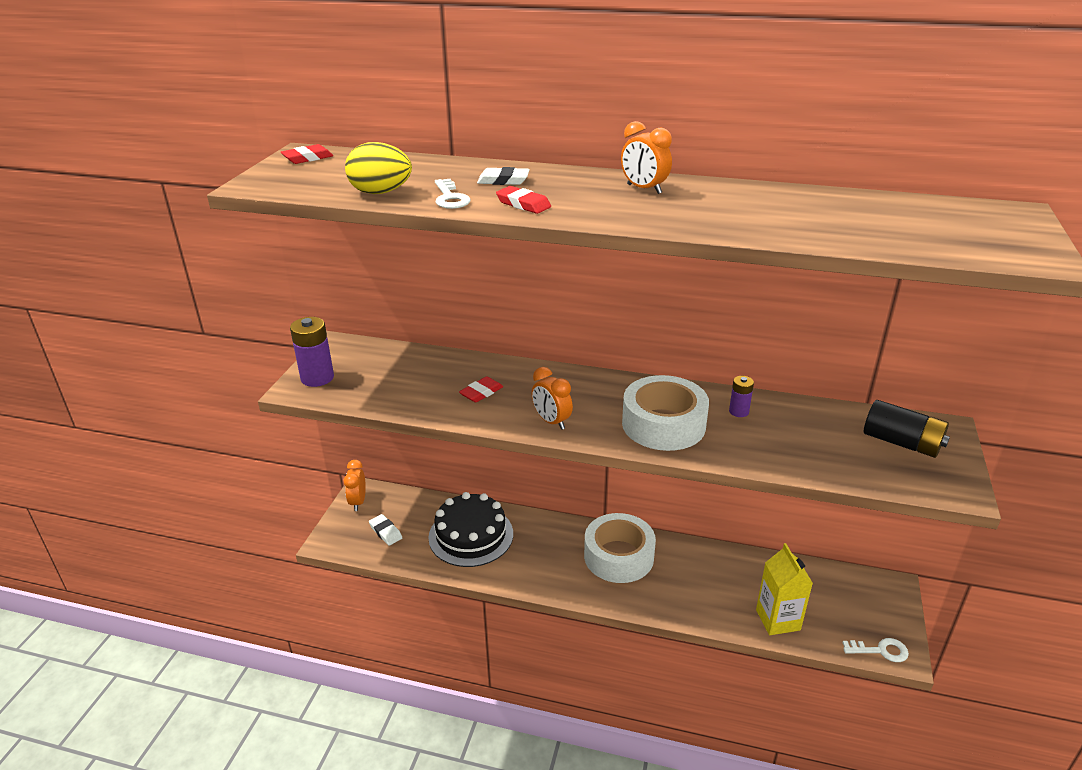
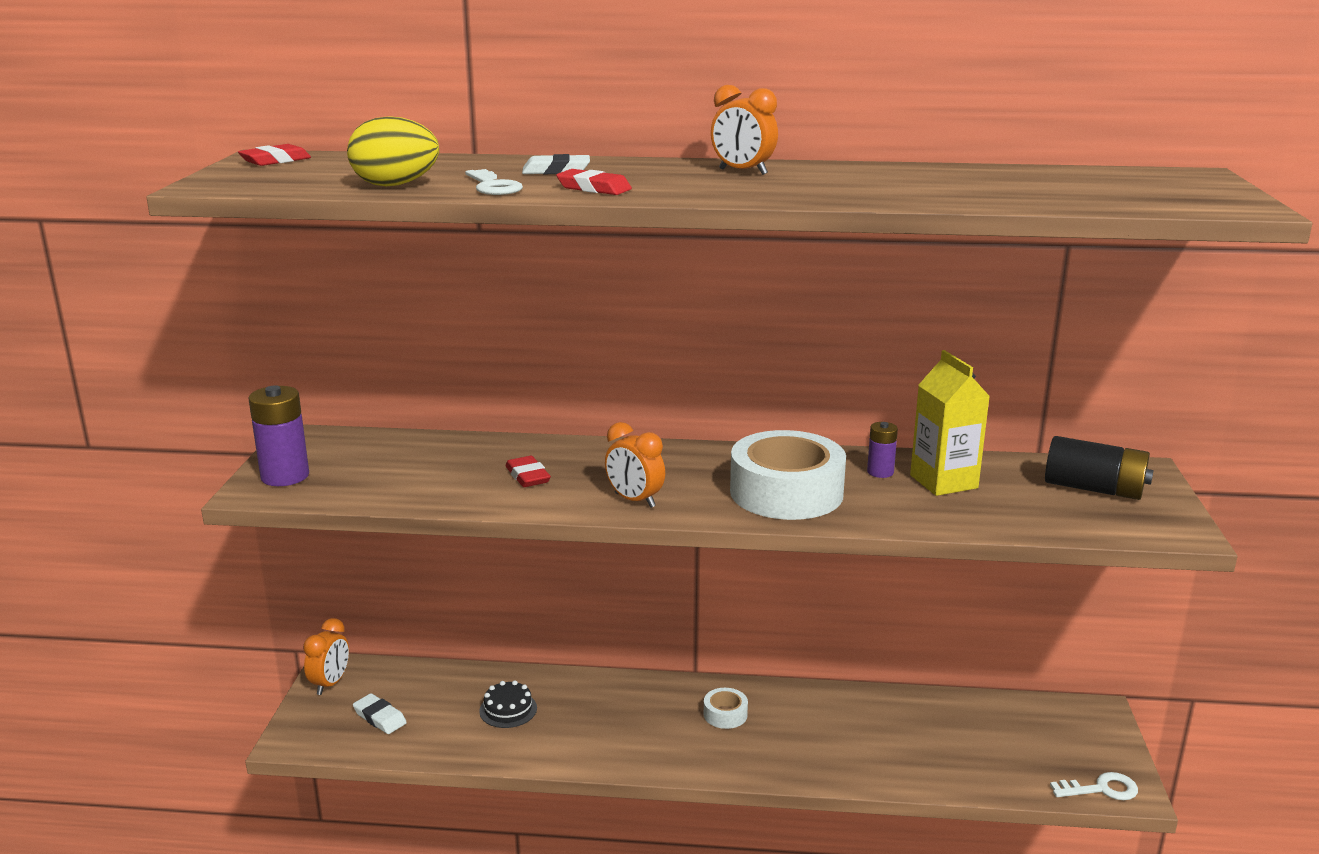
camera: 10 degrees left, 10 degrees down
(358, 502) = (330, 684): orange clock -> orange clock turned 150 degrees counterclockwise
(471, 535) = (508, 709): black cake -> black cake, size x0.46
(481, 392) = (528, 476): red eraser -> red eraser turned 60 degrees counterclockwise
(618, 556) = (725, 714): white tape -> white tape, size x0.44
(778, 620) = (959, 768): yellow carton -> yellow carton (943, 482)

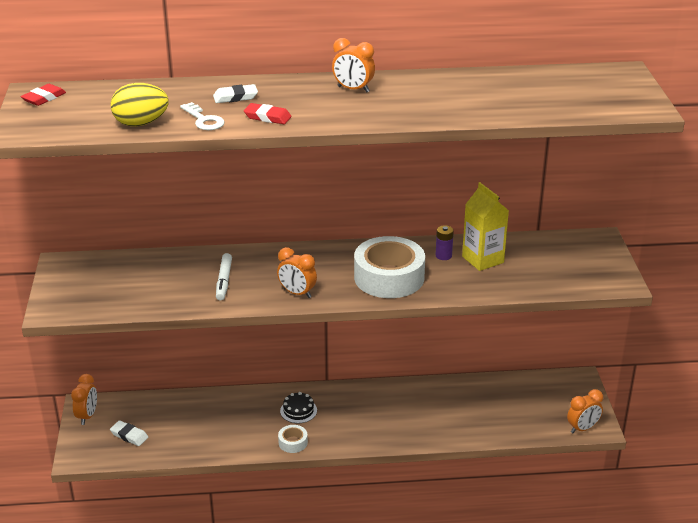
camera: 10 degrees left, 10 degrees up
(285, 476) = (65, 297): purple battery -> none
(508, 709) = (212, 420): black cake -> black cake (298, 410)
(528, 476) = (224, 281): red eraser -> white marker
(725, 714) = (352, 407): white tape -> white tape (293, 442)
(1094, 489) = (572, 256): black battery -> none
(1101, 789) = (582, 428): white key -> orange clock

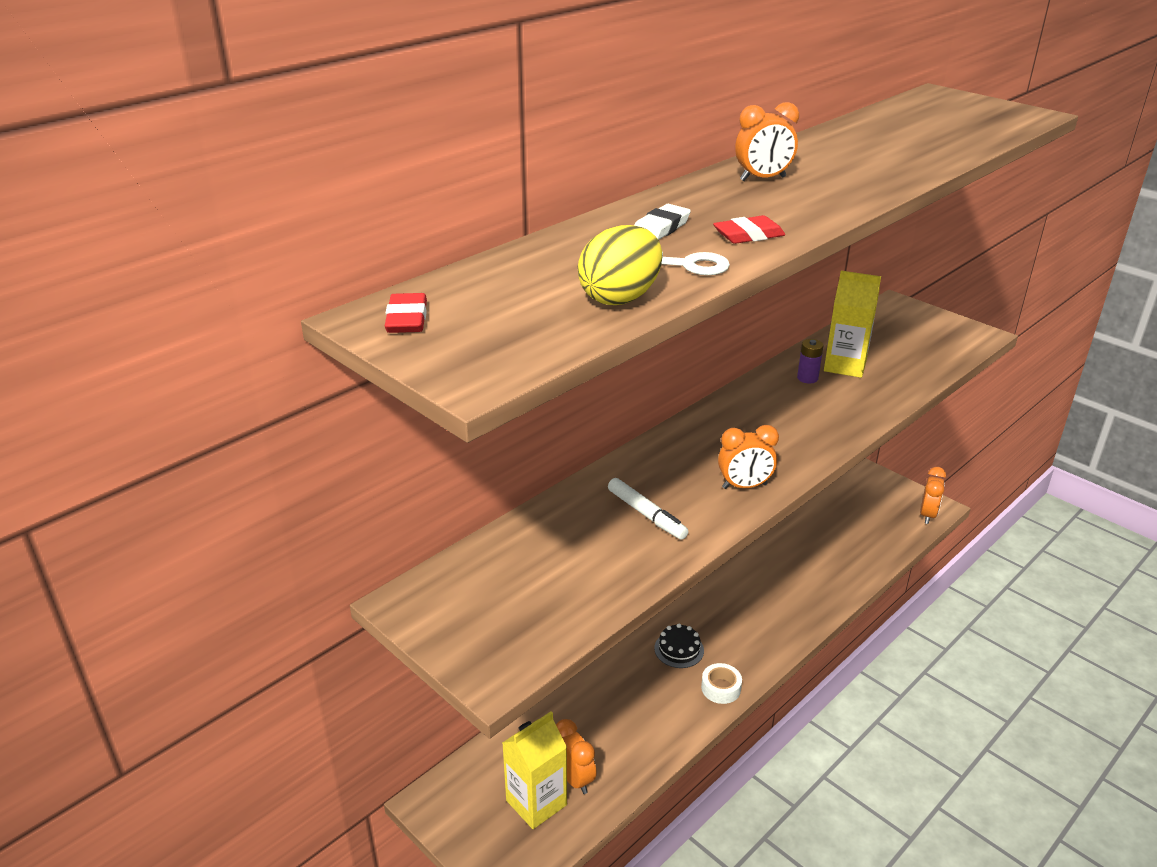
camera: 40 degrees left, 0 degrees up
(87, 416) = (451, 813): orange clock -> orange clock (574, 778)
(129, 435) = (536, 803): white eraser -> yellow carton
(389, 277) = (799, 423): white tape -> none

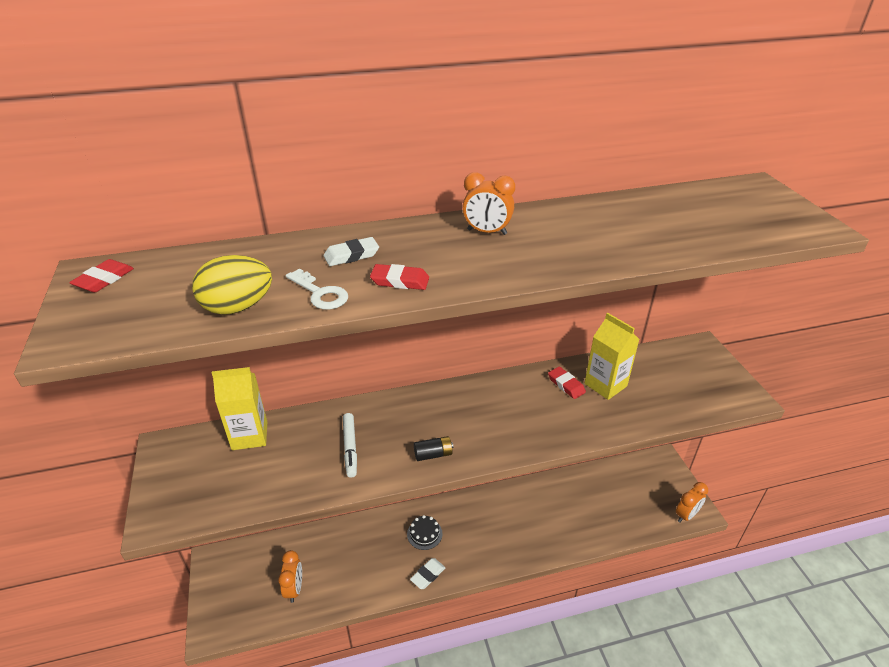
camera: 30 degrees right, 5 degrees up
(536, 803) = (262, 592): yellow carton -> yellow carton (249, 435)
(721, 688) = (428, 575): white tape -> white eraser
(744, 486) = (433, 454): orange clock -> black battery
(807, 378) = (566, 385): purple battery -> red eraser

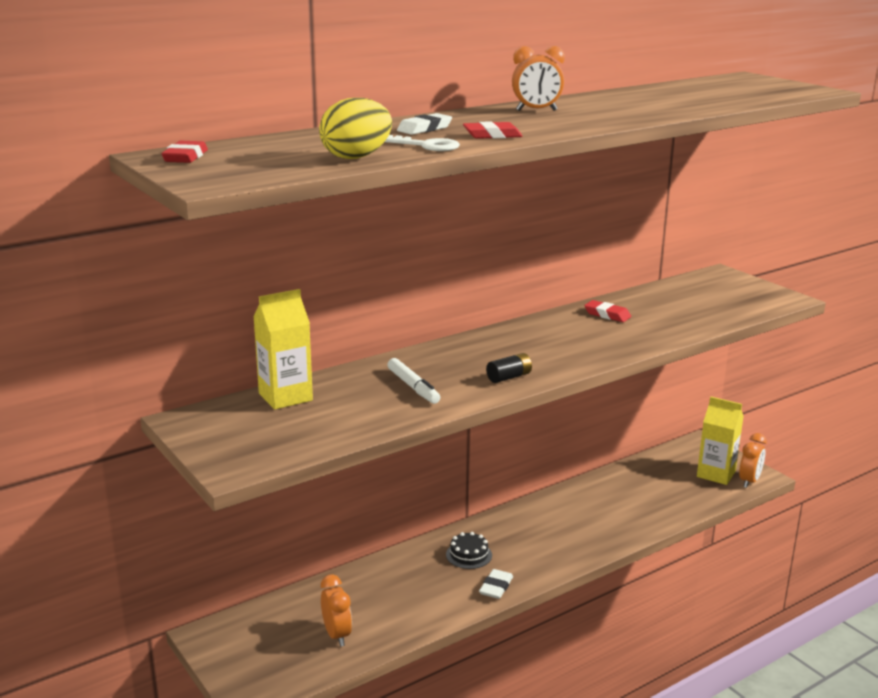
camera: 20 degrees left, 15 degrees down
(605, 385) = (647, 309): yellow carton -> yellow carton (716, 474)

